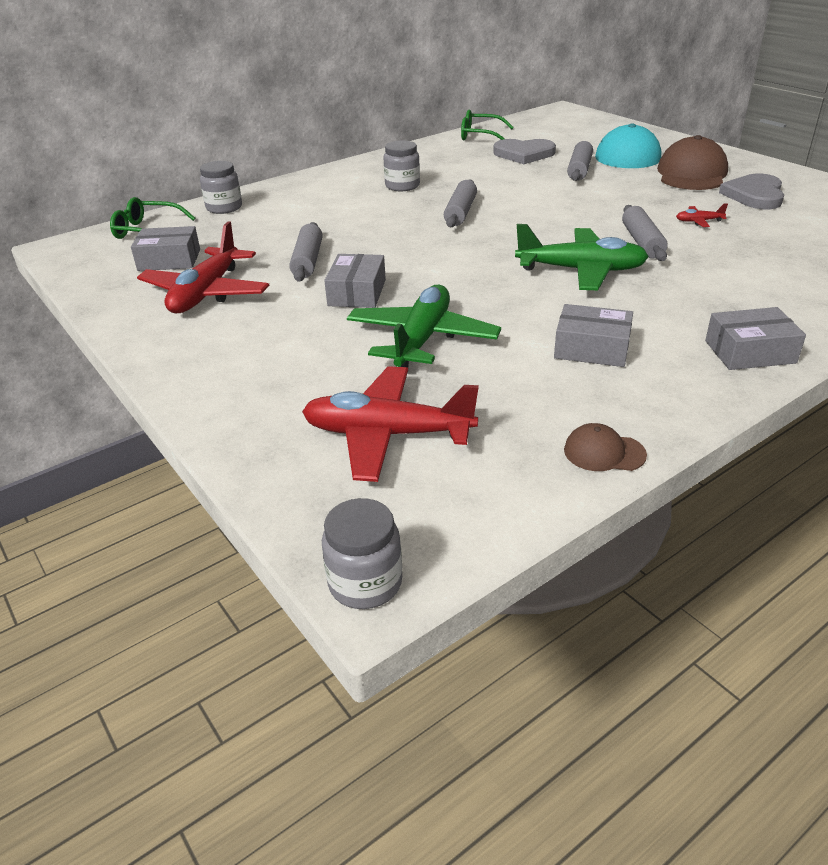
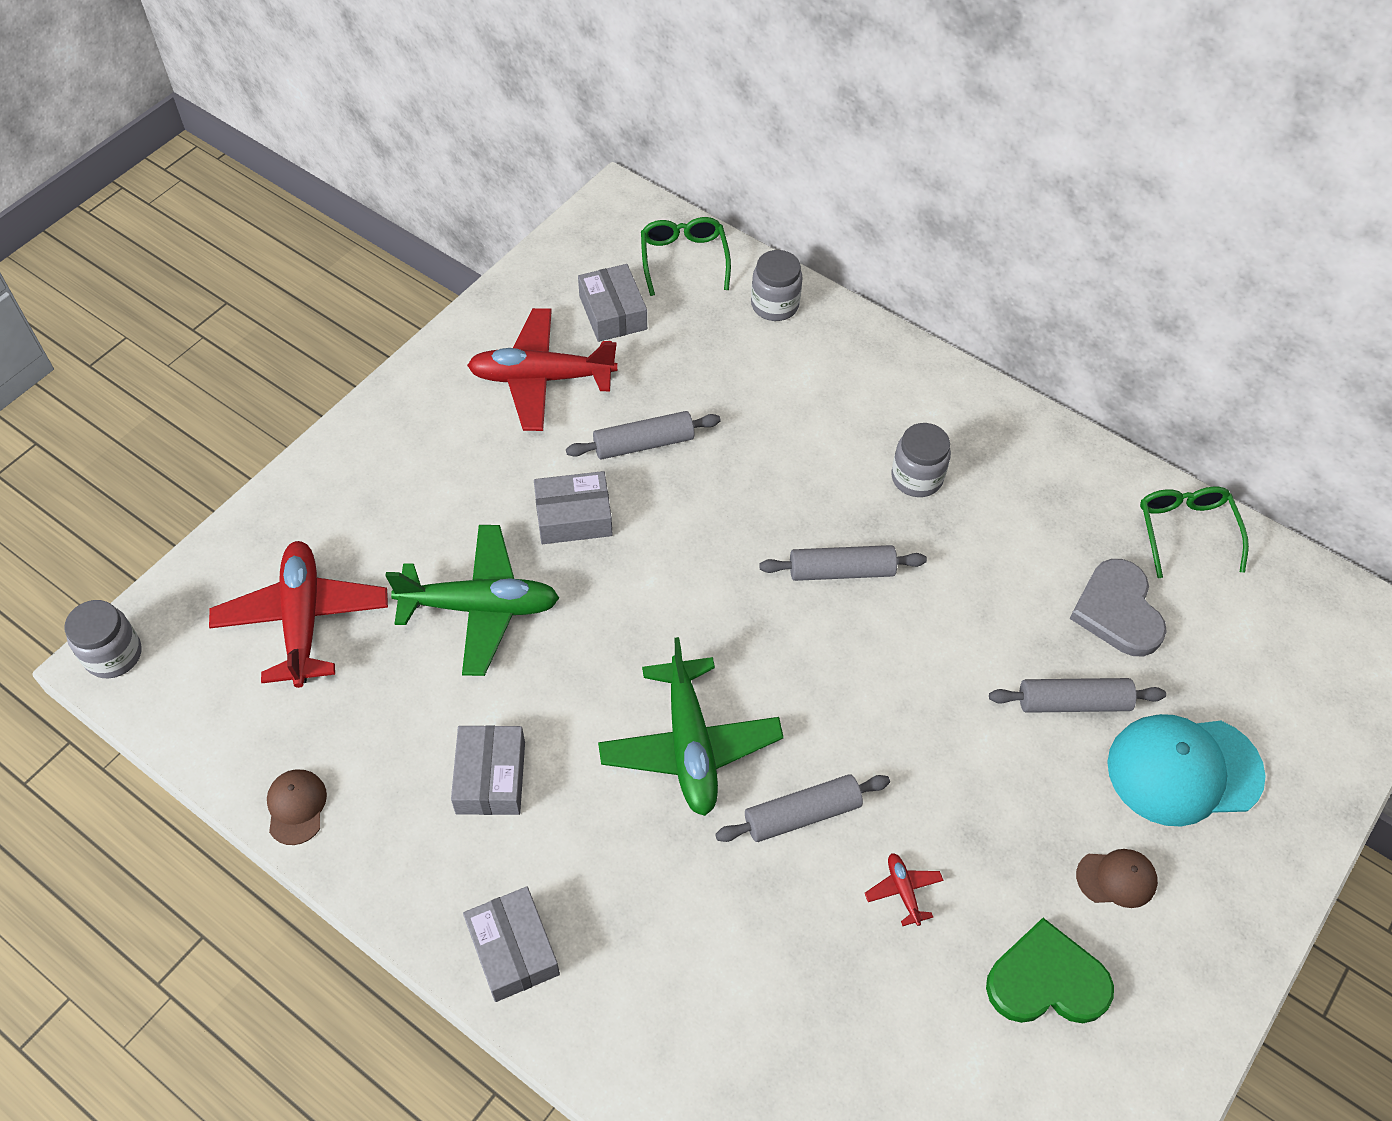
camera: 70 degrees right, 20 degrees up
(691, 174) = (1116, 878): brown cap -> brown cap, size x0.49
(754, 195) = (1046, 980): grey heart -> green heart

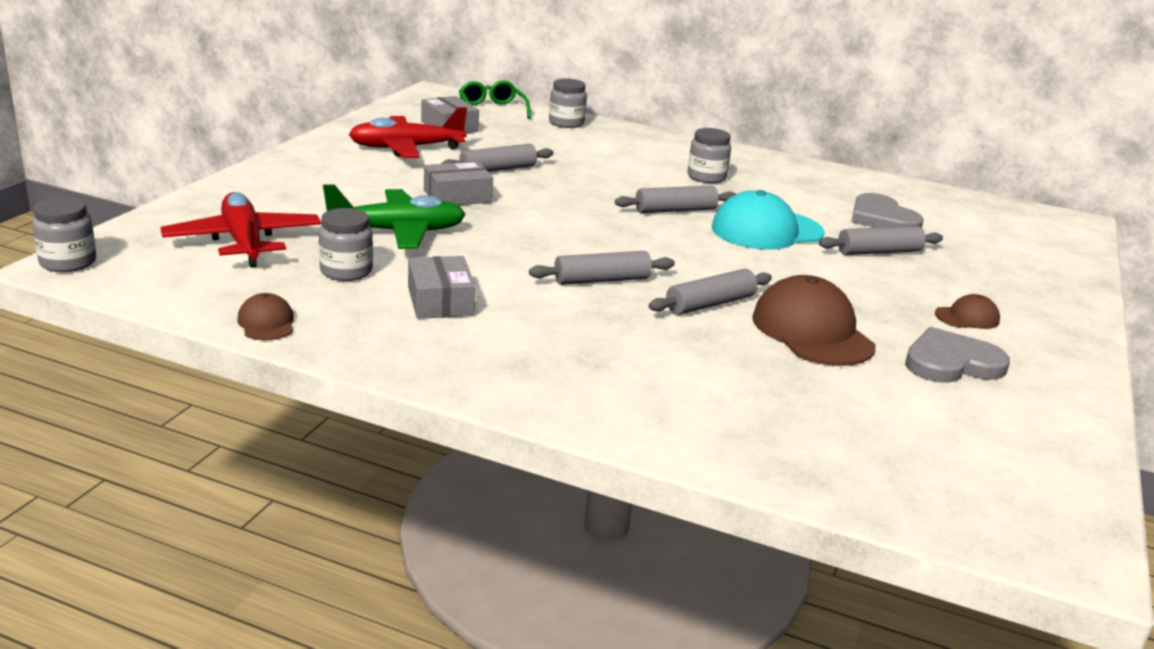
camera: 15 degrees left, 30 degrees down
(402, 699) = (346, 271): none -> grey jar
(513, 950) = (499, 378): grey box -> none
(690, 745) = (601, 280): green plane -> grey rolling pin
(903, 891) = (812, 331): red plane -> brown cap
(1046, 980) = (951, 362): green heart -> grey heart
(1184, 770) = (977, 273): turquoise cap -> turquoise cap (767, 230)
(1185, 531) = (903, 190): green glasses -> none

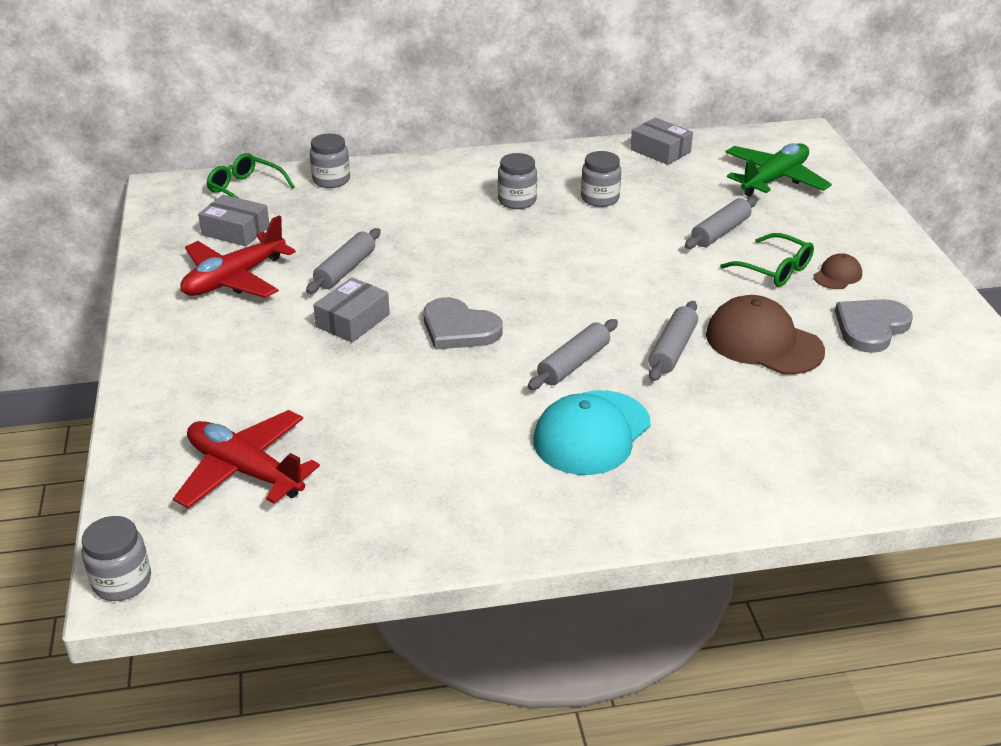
camera: 30 degrees left, 10 degrees up
(266, 323) = (386, 552): brown cap -> none
(346, 271) = (375, 459): grey jar -> grey jar (600, 198)
(397, 232) = (357, 390): green plane -> green plane (774, 179)
(440, 301) = (487, 452): grey box -> grey box (660, 151)
(675, 210) = (537, 253): grey rolling pin -> none
(767, 230) = (625, 245): turquoise cap -> turquoise cap (592, 433)
(882, 218) = (686, 191): grey heart -> grey heart (459, 328)
(900, 292) = (774, 269): none -> green glasses

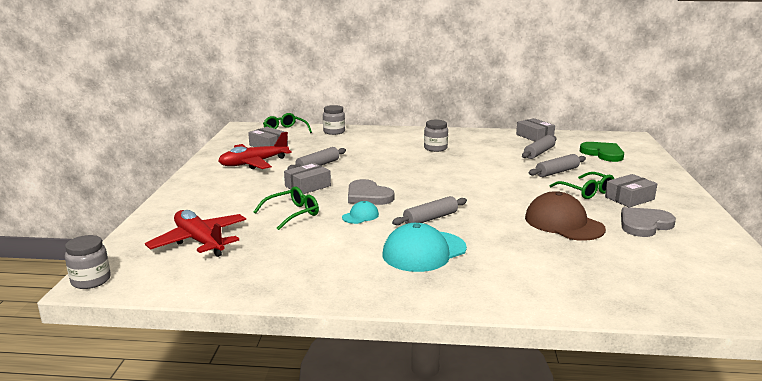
camera: 15 degrees right, 15 degrees down
(360, 387) = (292, 214): none -> green glasses
(467, 375) = (360, 216): none -> turquoise cap
(600, 198) = (486, 152): grey jar -> none
(672, 349) = (499, 219): grey rolling pin -> grey rolling pin (539, 153)
(774, 179) = (603, 153): green plane -> green heart
(837, 275) = (629, 198): brown cap -> grey box

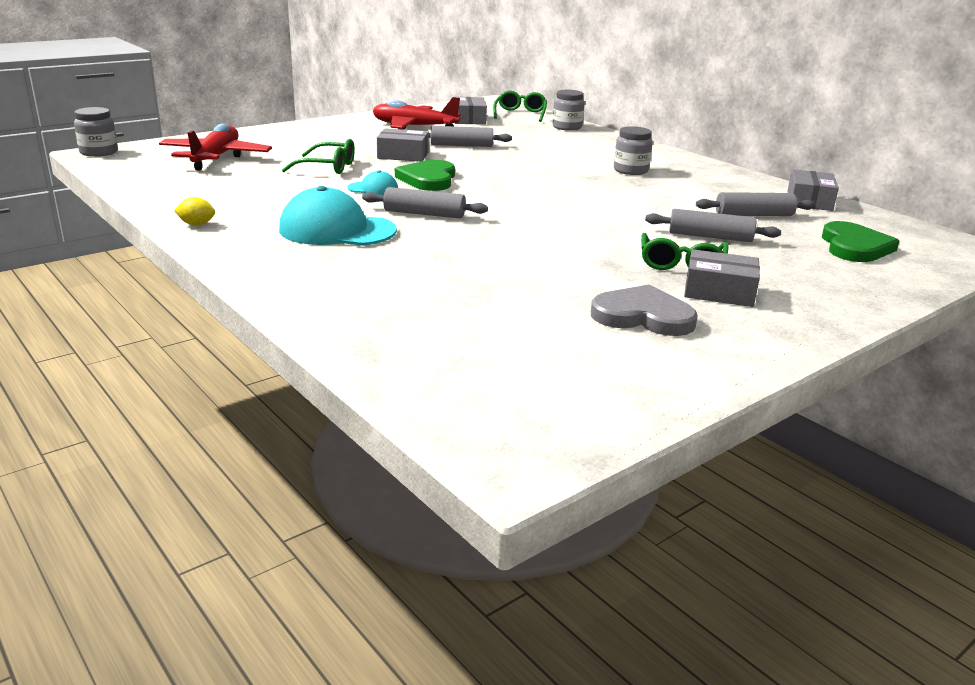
camera: 45 degrees right, 5 degrees up
(345, 292) = (196, 224): none -> yellow lemon
(368, 196) = (428, 179): grey heart -> green heart
(563, 223) = (545, 272): brown cap -> none

